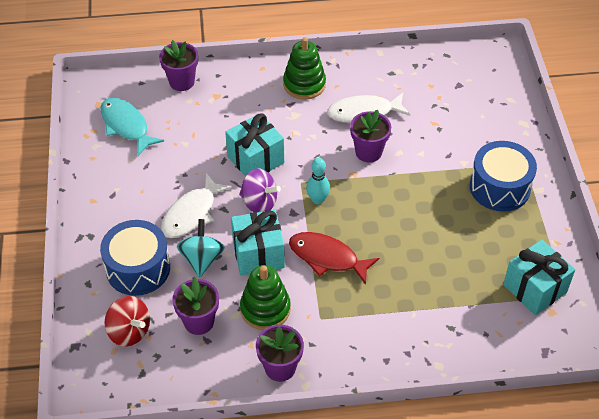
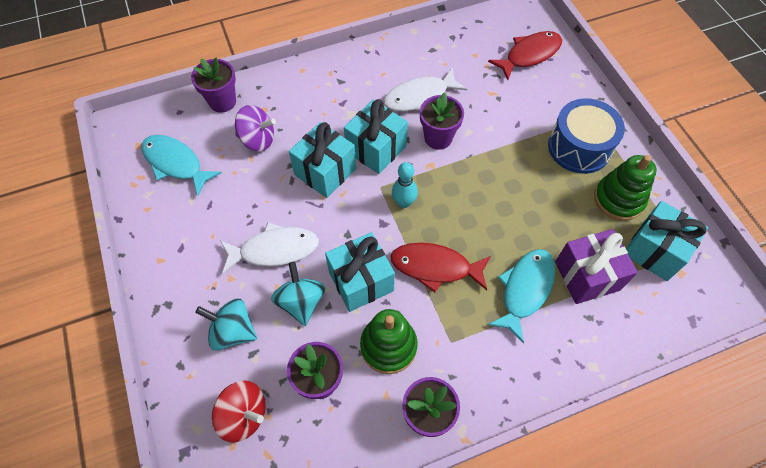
camera: 15 degrees left, 10 degrees up
(138, 268) = (233, 331): blue drum -> turquoise spinning top
(191, 213) = (274, 250): white fish -> white fish turned 120 degrees counterclockwise
(259, 203) = (344, 220): purple spinning top -> purple spinning top (258, 140)
(304, 84) = (350, 79): green stacking toy -> green stacking toy (618, 199)
(308, 150) = (376, 149): none -> turquoise gift
(401, 293) = (525, 290): none -> turquoise fish
(462, 294) = (587, 276): none -> purple gift
(484, 96) = (529, 55): none -> red fish

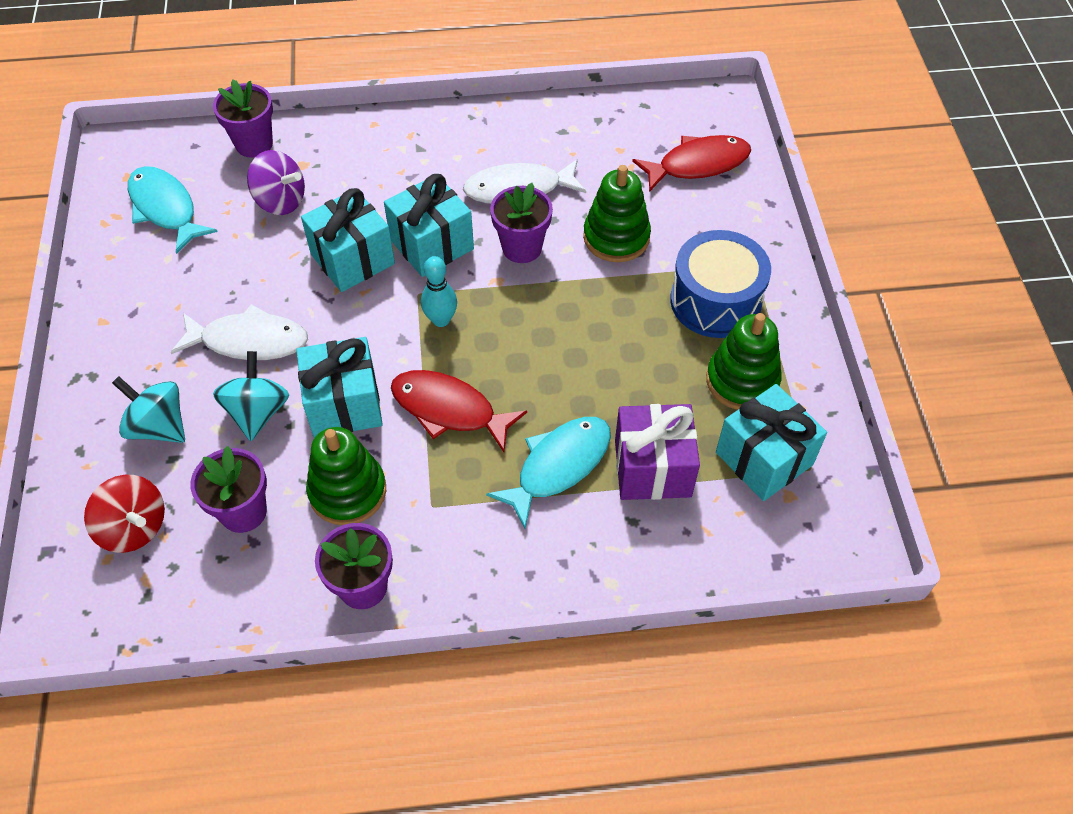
camera: 15 degrees right, 5 degrees down
(497, 117) = (616, 237): none -> green stacking toy

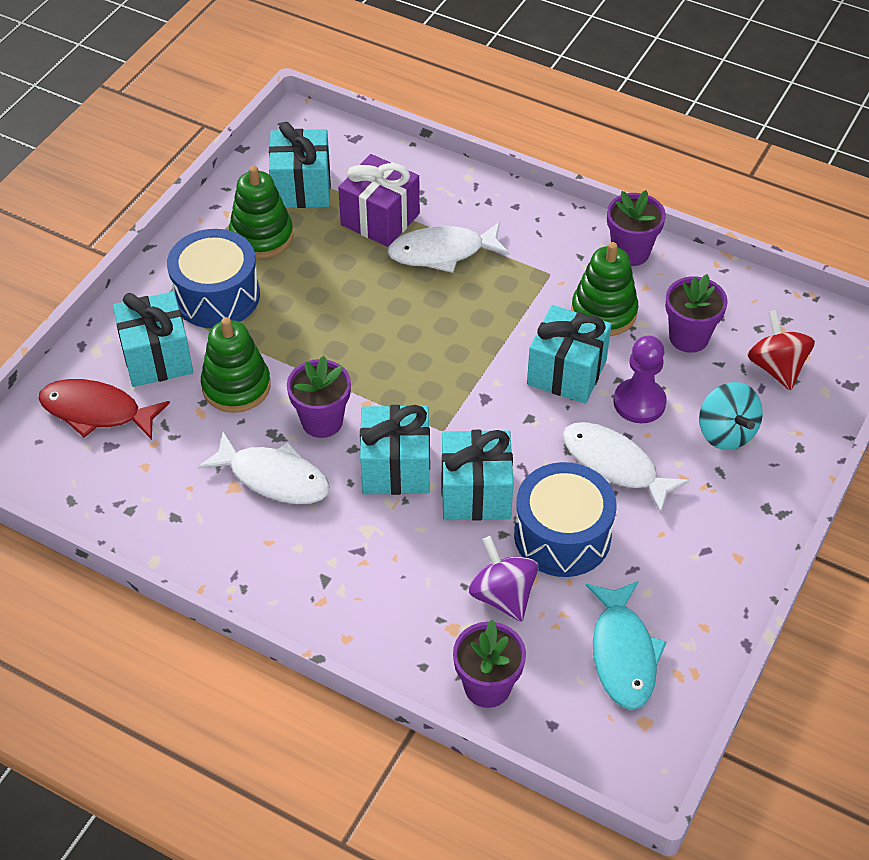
camera: 145 degrees left, 5 degrees down
(257, 412) = (639, 402): turquoise spinning top -> purple pawn
(260, 263) = (562, 535): none -> blue drum
(441, 320) = (441, 397): turquoise bowling pin -> none
(449, 409) = (489, 327): red fish -> none
(558, 466) = (442, 252): turquoise fish -> white fish
(702, 225) = (157, 357): none -> turquoise gift

